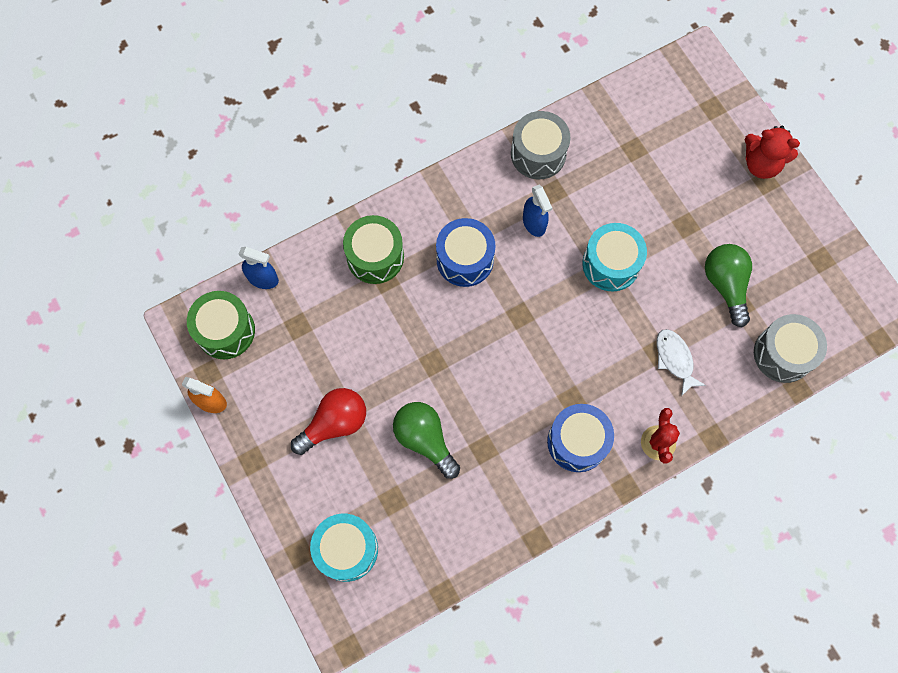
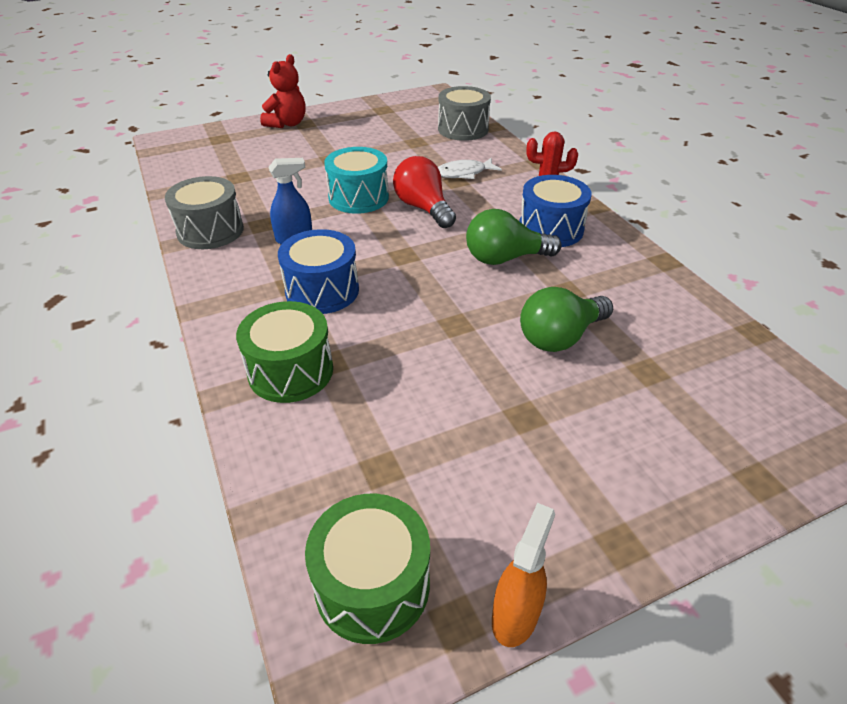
camera: 85 degrees left, 30 degrees down
(263, 279) = (284, 517): blue spray bottle -> none
(334, 423) = (545, 428): red light bulb -> red light bulb (423, 208)
(346, 549) = (733, 422): turquoise drum -> none
(725, 285) = (396, 146): green light bulb -> green light bulb (505, 258)

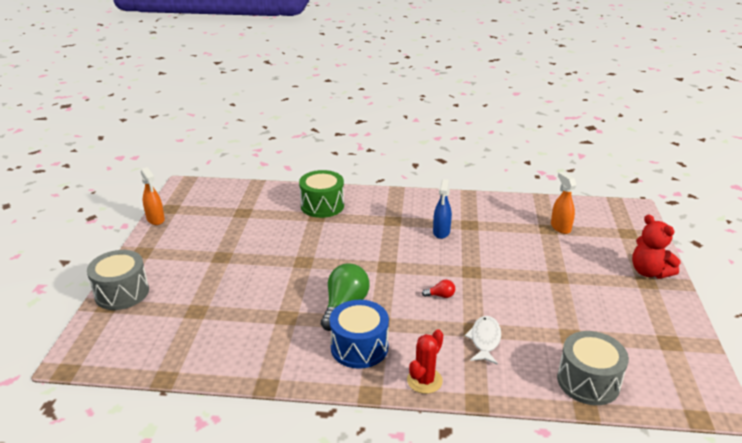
camera: 120 degrees right, 10 degrees down
(210, 231) = (475, 206): grey drum -> grey drum (122, 293)
(230, 171) = (560, 227): none -> orange spray bottle
(322, 290) = (377, 228): blue drum -> none
(358, 197) = (479, 271): turquoise drum -> none
(372, 585) = (202, 198): green drum -> none
(423, 208) = (440, 295): red light bulb -> red light bulb, size x0.45
(560, 337) = (254, 293): green light bulb -> none

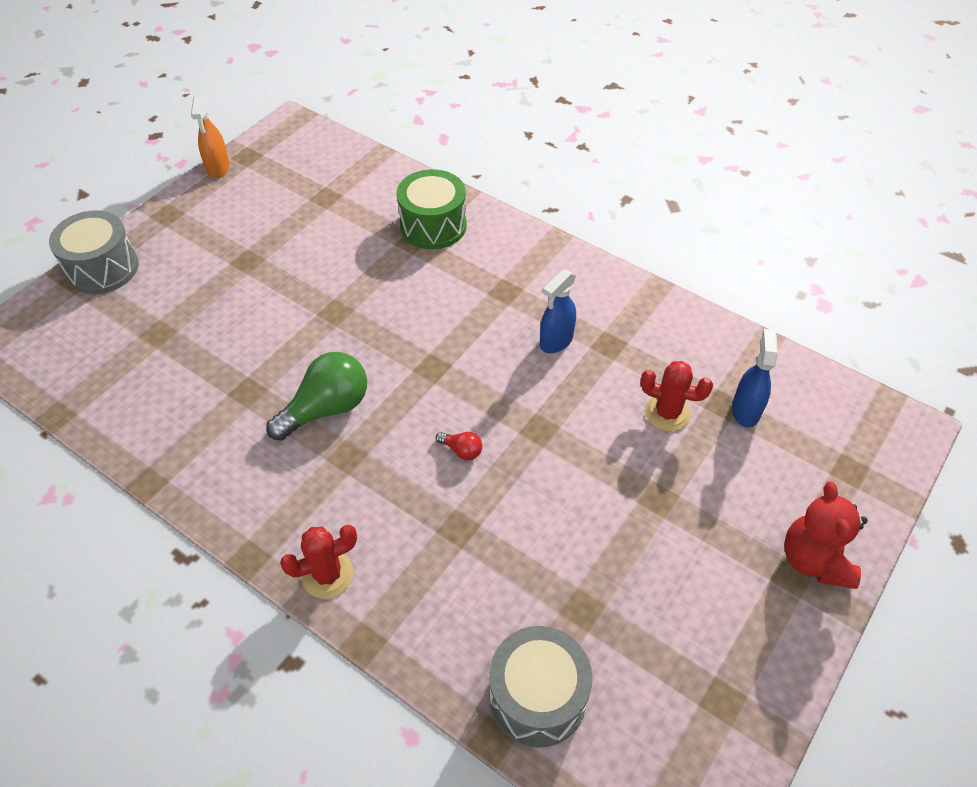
camera: 30 degrees right, 20 degrees up
(359, 347) = (293, 481): blue drum -> none
(485, 340) = (457, 553): white fish -> none
(526, 241) = (667, 413): none -> red cactus
(560, 227) = (745, 410): orange spray bottle -> blue spray bottle

